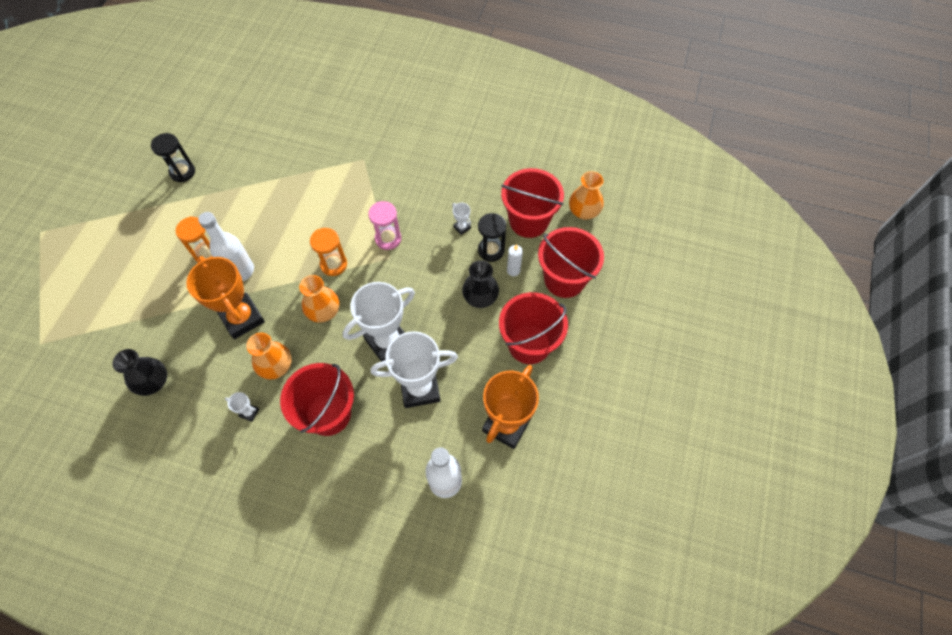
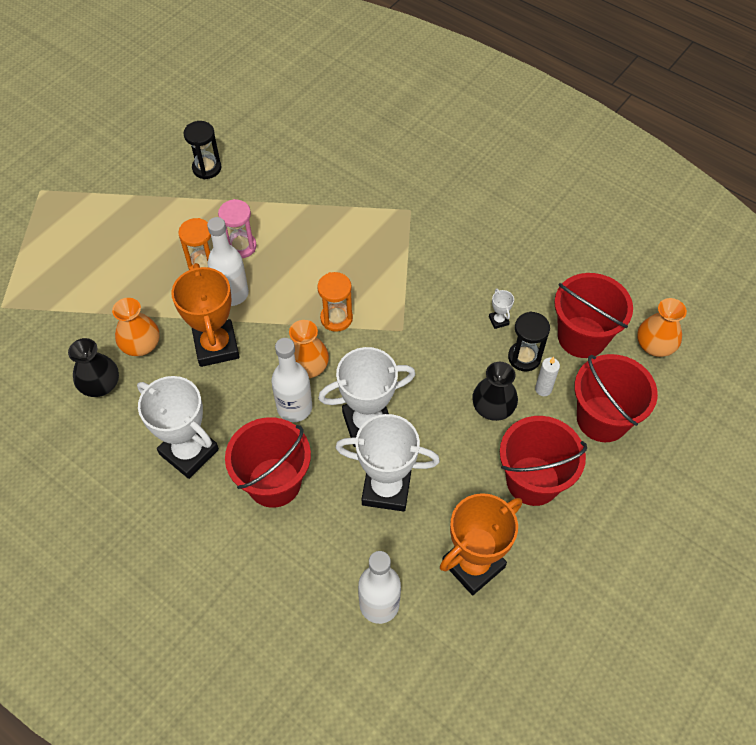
camera: 20 degrees right, 5 degrees down
(249, 412) = (189, 452): white trophy -> white trophy, size x2.48
(276, 366) = (235, 410): orange vase -> orange vase (141, 345)
(324, 348) = (294, 408): none -> white bottle
(388, 239) = (408, 308): pink hourglass -> pink hourglass (241, 246)

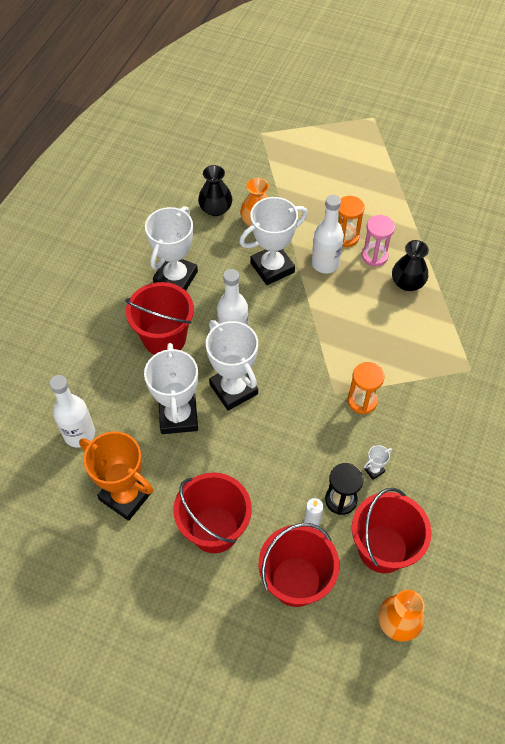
camera: 75 degrees right, 0 degrees up
(207, 168) = (445, 210): black hourglass -> none
(216, 346) = (272, 268): orange trophy -> white trophy
(307, 367) = (274, 333): orange vase -> none
(336, 318) = (328, 341): orange hourglass -> orange hourglass (362, 401)
(493, 407) = (279, 482): black vase -> black vase (407, 283)

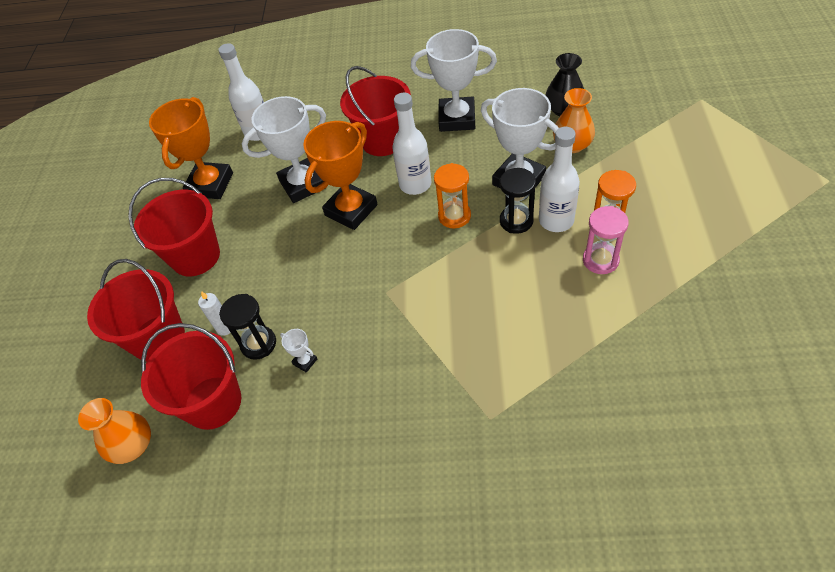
camera: 75 degrees right, 5 degrees down
(233, 389) = (351, 210): white trophy -> orange trophy
(312, 286) = (516, 221): none -> black hourglass
(362, 401) = (388, 320): orange hourglass -> orange hourglass (454, 216)
(407, 283) = (583, 306): black vase -> none

